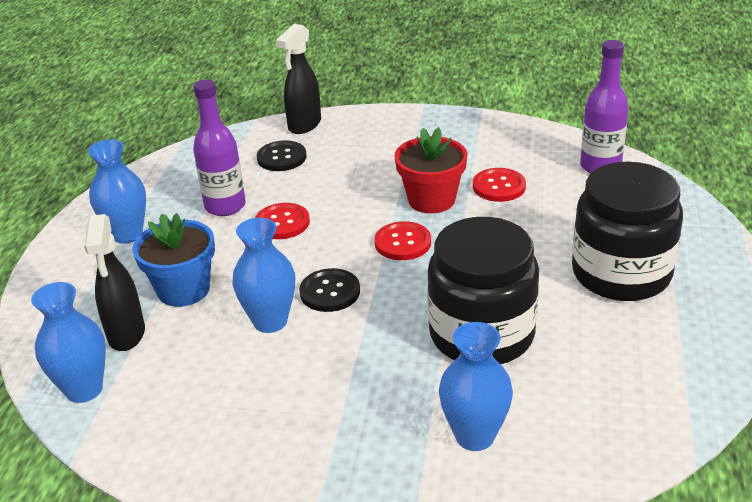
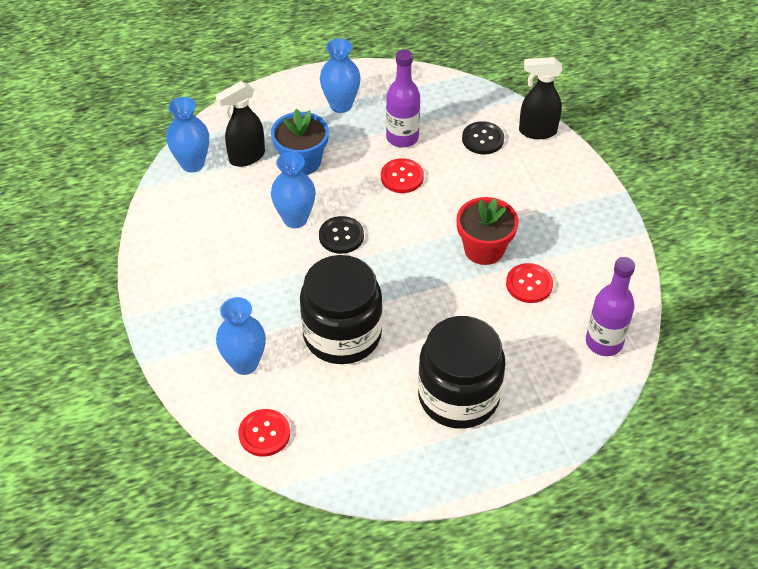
camera: 60 degrees right, 15 degrees up
(403, 243) = (419, 253): red button -> red button (264, 434)

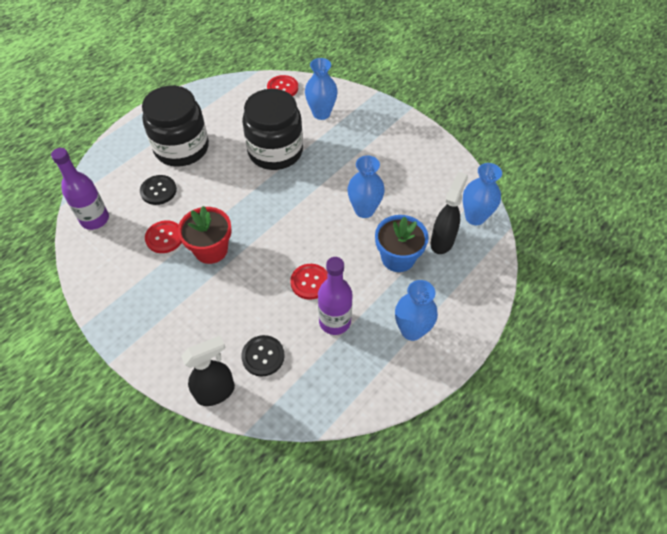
camera: 150 degrees right, 5 degrees up
(341, 236) = (322, 212): black button -> black button (158, 191)

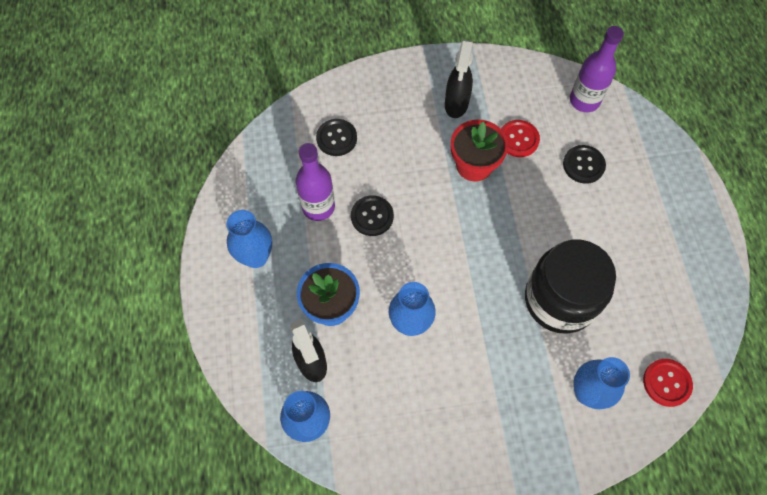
camera: 130 degrees right, 10 degrees up
(181, 148) = (632, 216): black jar -> none
(216, 392) = (337, 93): black spray bottle -> black spray bottle (456, 104)
(310, 282) = (372, 216): red button -> black button

